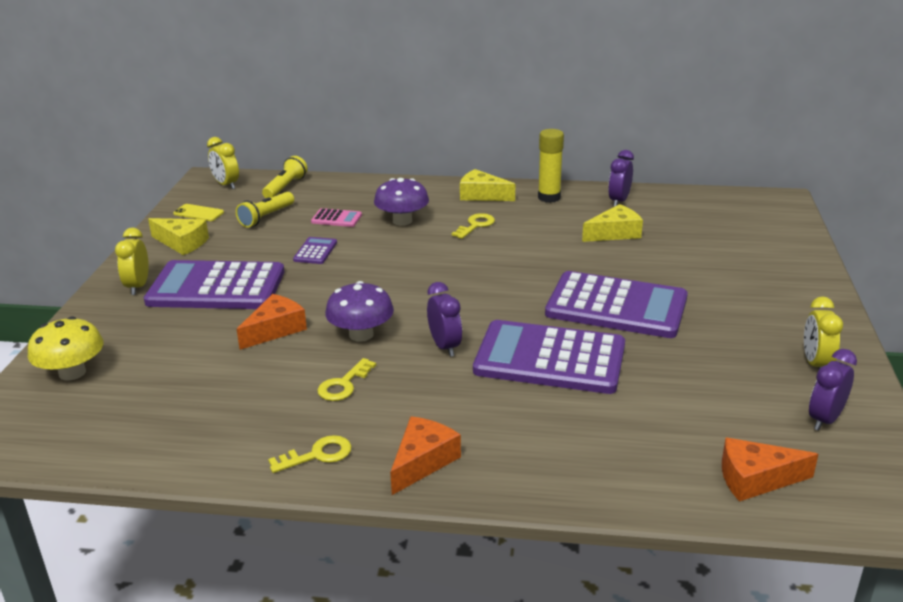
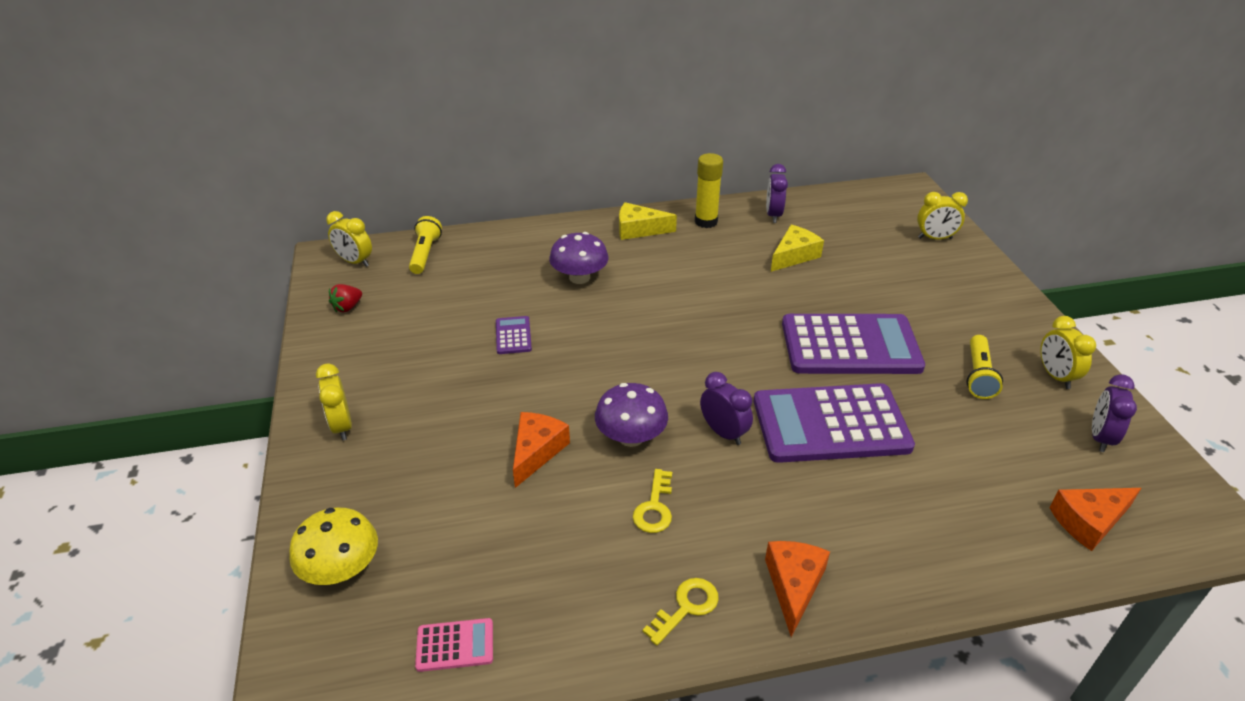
camera: 20 degrees left, 10 degrees up
(182, 243) = (355, 353): yellow cheese -> none
(198, 213) = (347, 307): yellow phone -> red strawberry
(216, 287) = (434, 408): purple calculator -> none
(266, 217) = (429, 299): yellow flashlight -> yellow flashlight (978, 375)
(336, 218) = (508, 287): pink calculator -> pink calculator (455, 645)
(475, 225) = (657, 270): yellow key -> none
(773, 240) = (935, 238): none -> yellow clock

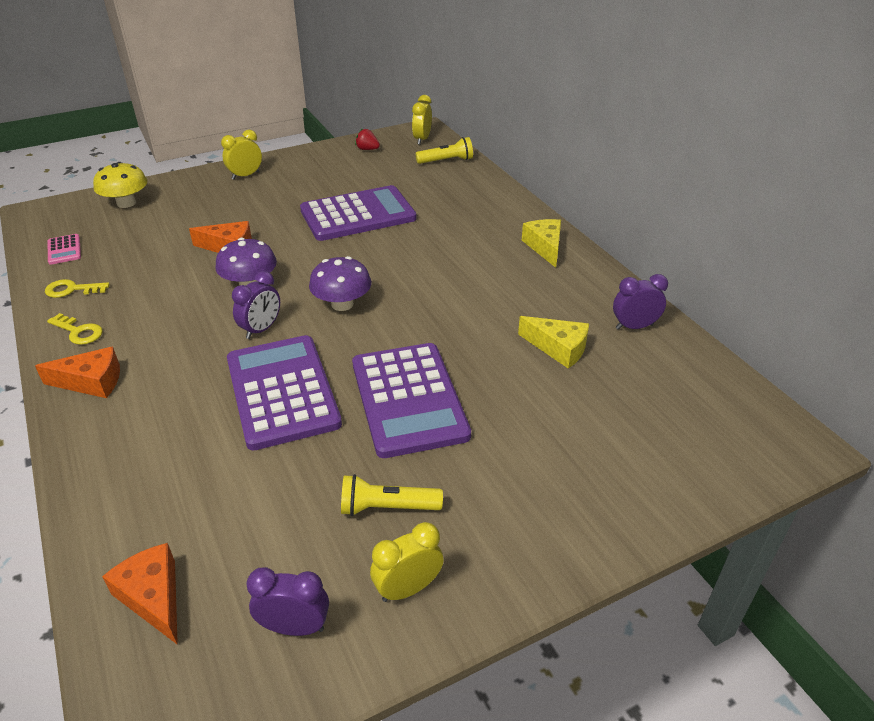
camera: 75 degrees right, 0 degrees up
(513, 336) = (358, 214): purple calculator -> purple calculator, size x2.40
(579, 277) = (449, 229): purple mushroom -> purple mushroom (342, 304)
(654, 507) = (174, 305): yellow key -> yellow key (72, 290)
(706, 222) = (587, 283): yellow glue stick -> none
(935, 238) = (678, 470): yellow clock -> none

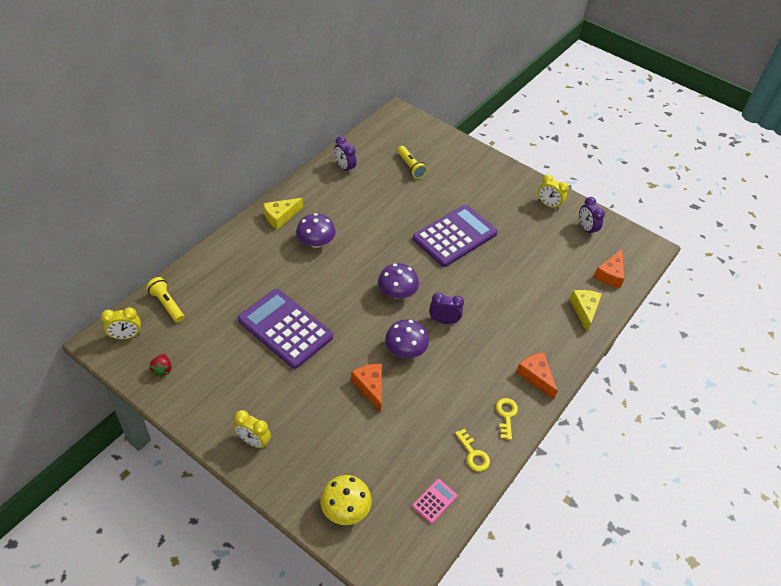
camera: 120 degrees left, 10 degrees up
(282, 391) = (483, 287): purple calculator -> none
(387, 507) = (520, 222): yellow flashlight -> yellow flashlight (410, 167)
(479, 263) = (316, 242): none -> purple mushroom
(558, 348) = (380, 192): yellow cheese -> yellow cheese (584, 310)

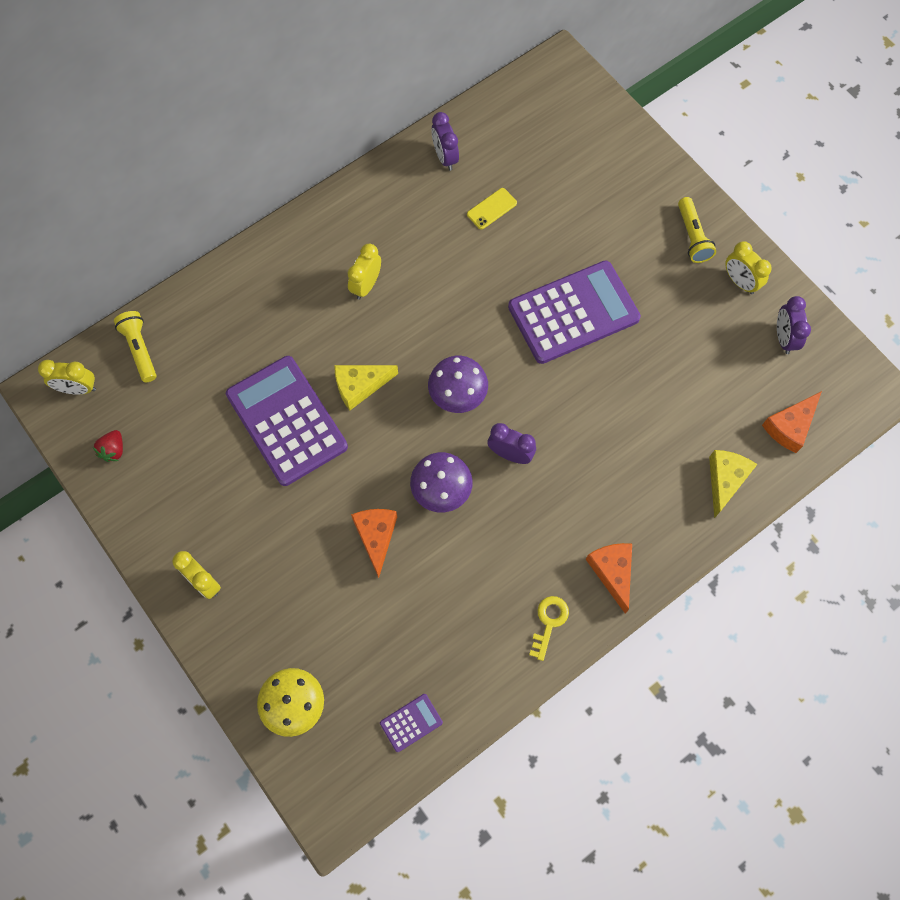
camera: 20 degrees right, 20 degrees up
(280, 216) = (327, 231): yellow cheese -> yellow cheese (360, 386)
(316, 242) = (366, 285): purple mushroom -> yellow clock
(383, 190) = (492, 209): none -> yellow phone
(410, 167) = (546, 173): yellow flashlight -> yellow flashlight (692, 237)
(434, 501) = (411, 722): pink calculator -> purple calculator
(473, 454) = (484, 669): yellow key -> none

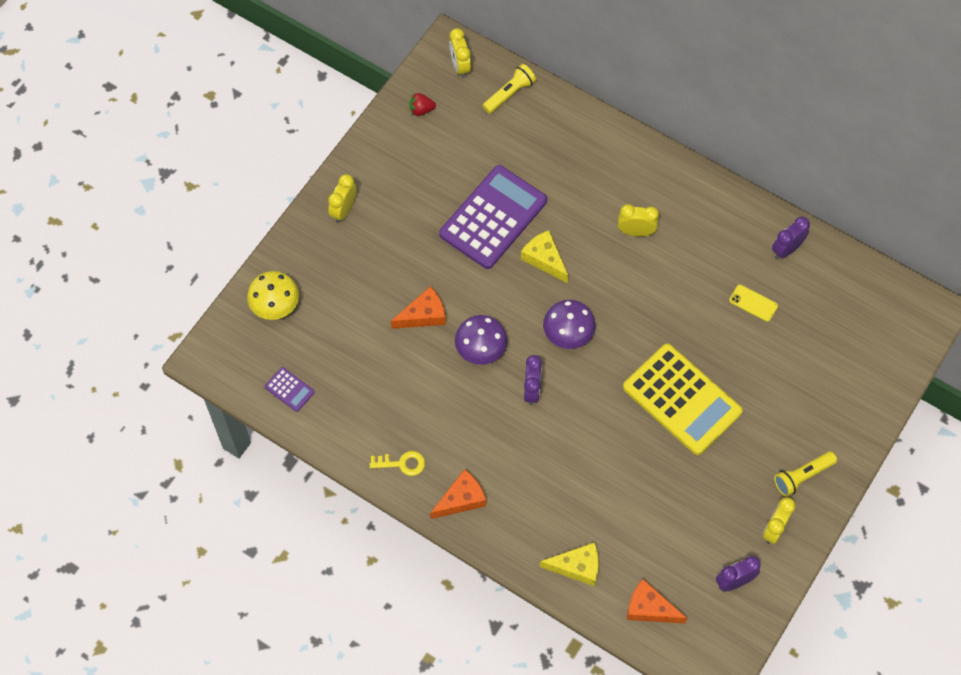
camera: 70 degrees right, 5 degrees down
(573, 312) = (682, 399): purple calculator -> yellow calculator

